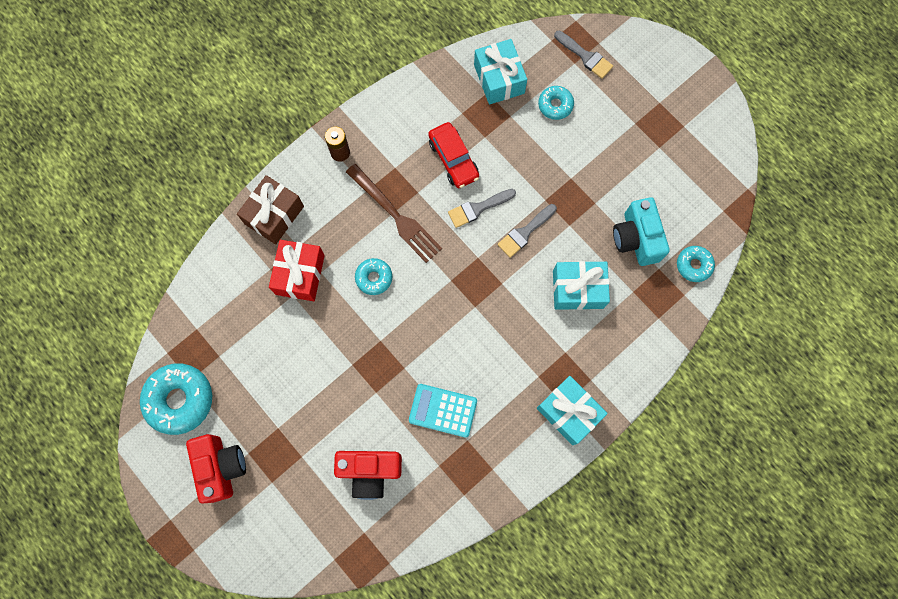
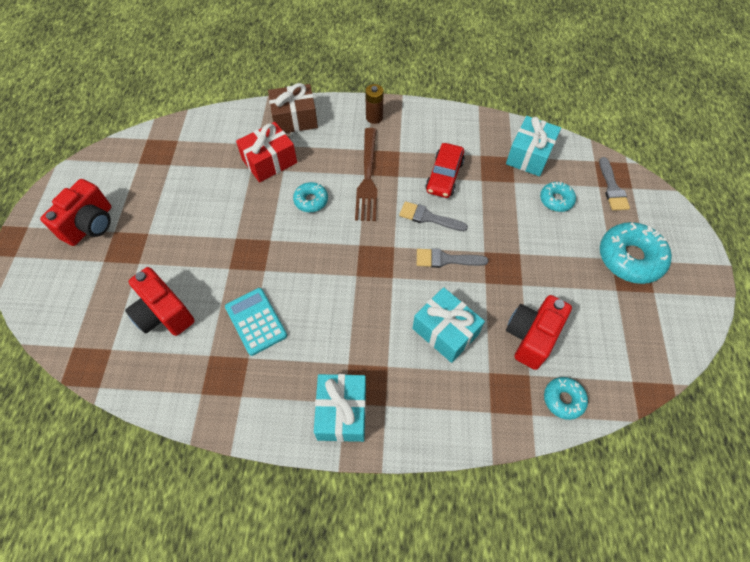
camera: 45 degrees right, 15 degrees down
(179, 400) = (120, 168): turquoise donut -> turquoise donut (630, 258)
(636, 239) = (531, 337): turquoise camera -> red camera

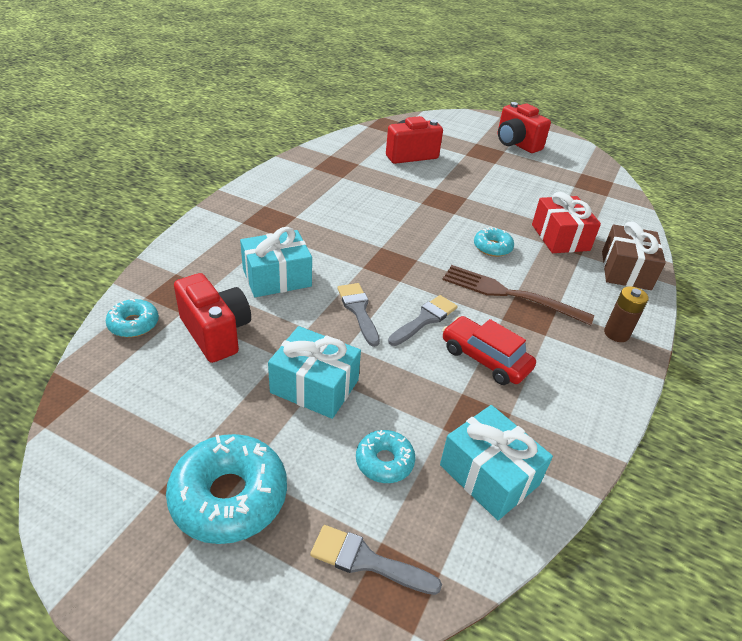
camera: 110 degrees right, 20 degrees down
(256, 321) = (372, 187): turquoise calculator -> none
(342, 412) = (258, 202): turquoise gift -> turquoise gift (314, 386)
(446, 259) = (358, 310): grey brush -> grey brush turned 45 degrees counterclockwise

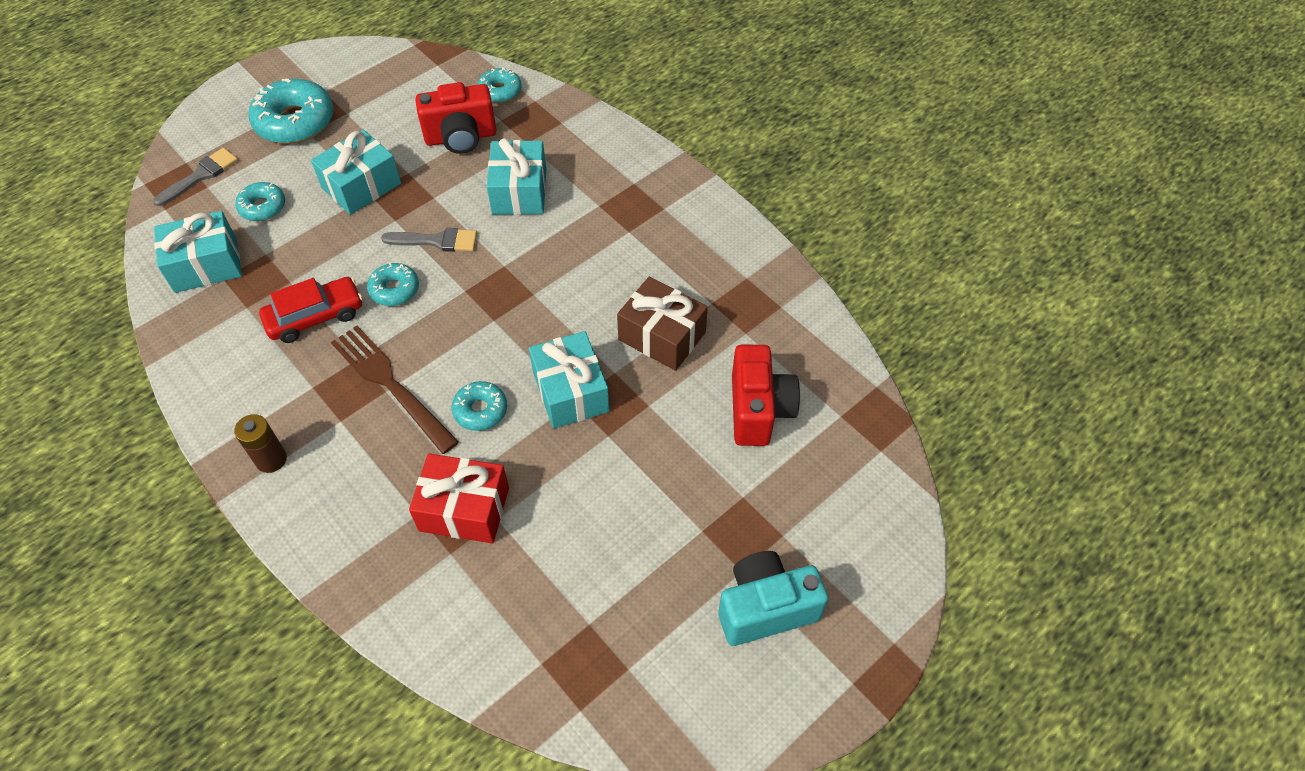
camera: 115 degrees right, 15 degrees up
(425, 319) = (394, 289): grey brush -> turquoise donut
(449, 216) = (570, 392): none -> turquoise gift
(508, 294) = (390, 384): brown fork -> brown fork turned 90 degrees counterclockwise
(516, 144) = (765, 608): red camera -> turquoise camera
(625, 270) = (359, 551): brown gift -> brown gift (662, 336)

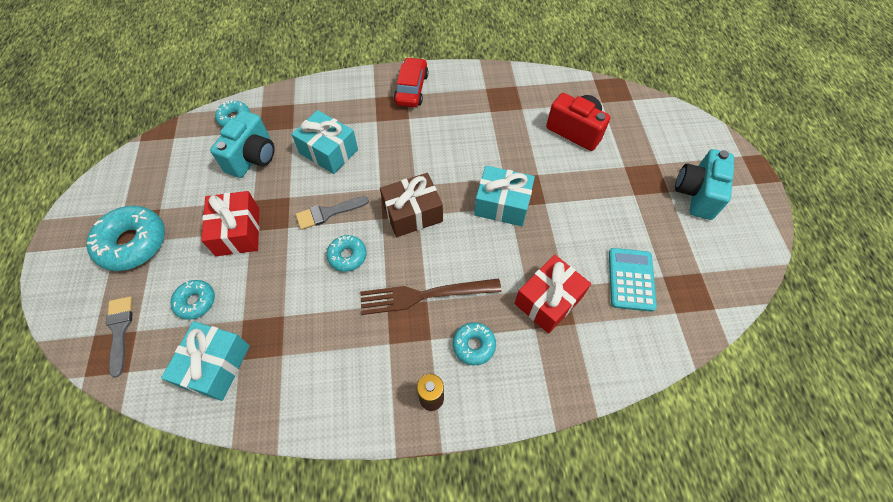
camera: 55 degrees left, 5 degrees up
(315, 317) = (330, 314): red car -> red car (411, 89)
(361, 186) = (238, 232): turquoise gift -> red gift
(437, 241) = (328, 213): grey brush -> grey brush turned 150 degrees counterclockwise
(461, 137) = (252, 157): red camera -> turquoise camera
(480, 410) = (482, 256): turquoise donut -> turquoise donut (473, 345)
(557, 587) = (631, 279): none -> turquoise calculator
(662, 336) = (496, 143): brown gift -> brown gift (412, 213)

